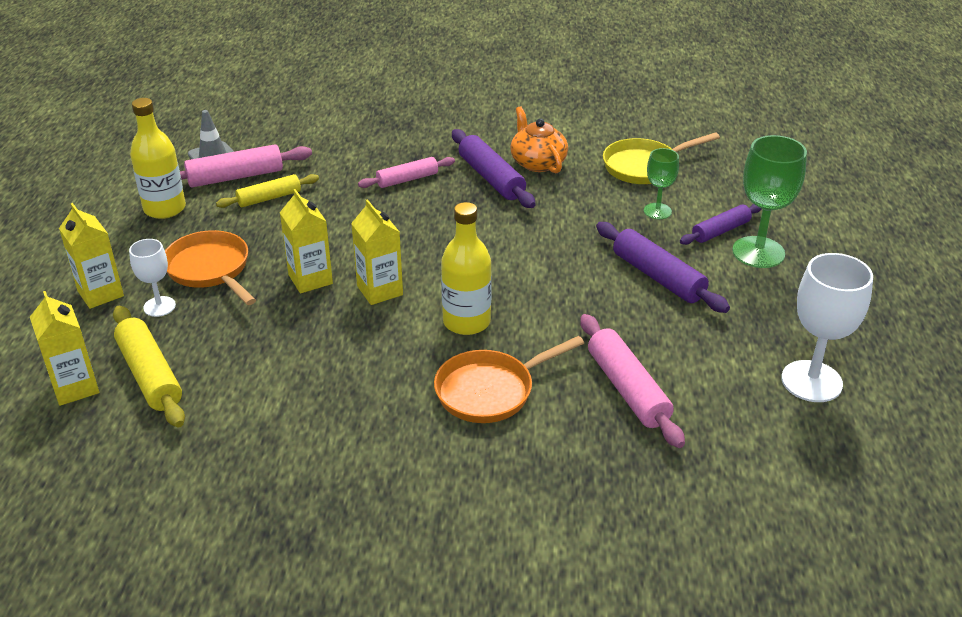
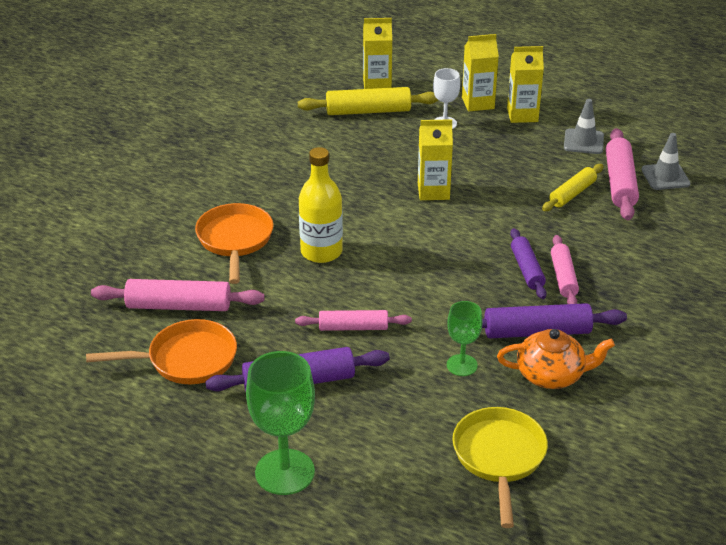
camera: 115 degrees right, 0 degrees up
(165, 209) = (583, 142): yellow bottle -> grey traffic cone
(210, 270) = (478, 150): orange pan -> orange pan (186, 359)
(269, 198) = (572, 194): yellow rolling pin -> yellow rolling pin turned 45 degrees clockwise
(380, 290) = (394, 220): yellow carton -> yellow carton (522, 115)
(563, 268) = (353, 327): none -> pink rolling pin
(657, 211) = (404, 428): green goblet -> green goblet (462, 365)
(720, 231) = (339, 461): purple rolling pin -> purple rolling pin (527, 269)
(811, 381) = (96, 412): white goblet -> none

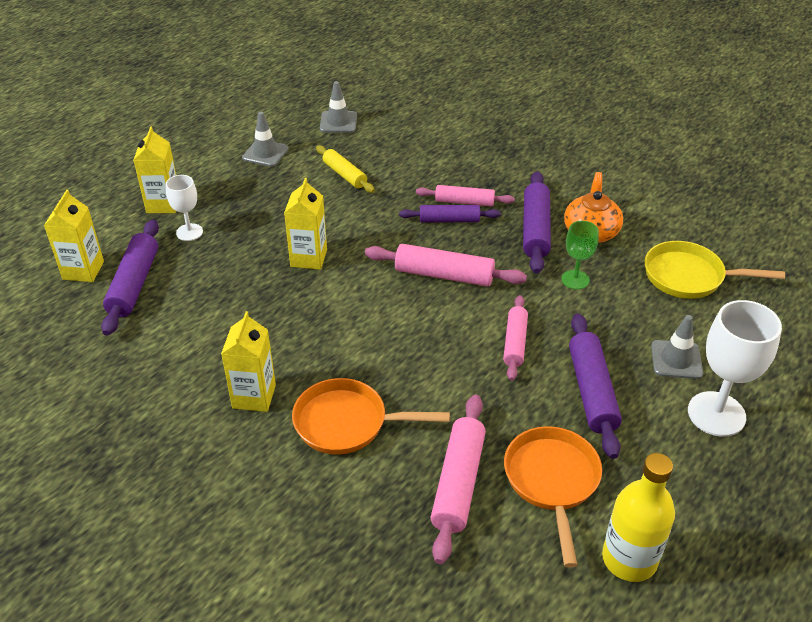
camera: 80 degrees left, 5 degrees up
(285, 472) = (716, 414): green goblet -> white goblet
(321, 252) = (388, 352): yellow bottle -> yellow bottle (629, 559)
(357, 443) = (676, 360): none -> grey traffic cone
(368, 111) = (134, 284): yellow rolling pin -> purple rolling pin
(522, 115) = (201, 180): yellow carton -> yellow carton (254, 396)
(620, 183) = (338, 146): pink rolling pin -> pink rolling pin (444, 275)

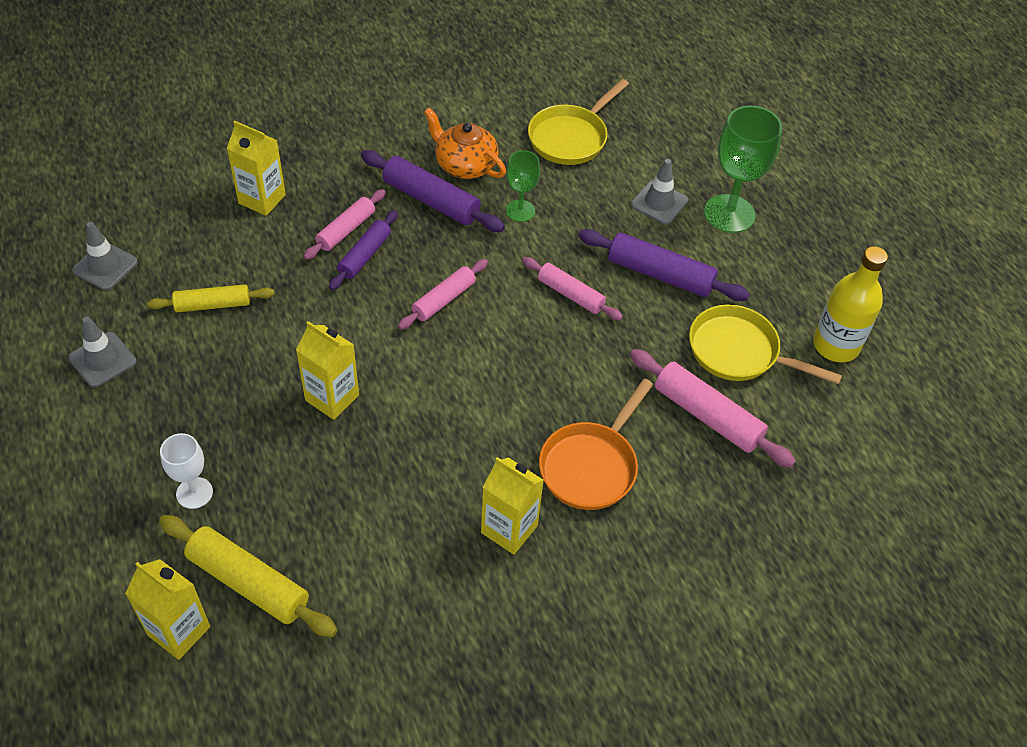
camera: 65 degrees left, 10 degrees up
(134, 284) = (248, 582): purple rolling pin -> yellow rolling pin
(163, 204) = (114, 501): yellow carton -> yellow carton (262, 199)
(444, 275) = (444, 300): pink rolling pin -> pink rolling pin, size x0.66
(552, 481) = (739, 352): orange pan -> yellow pan
(716, 414) = (729, 214): white goblet -> green goblet

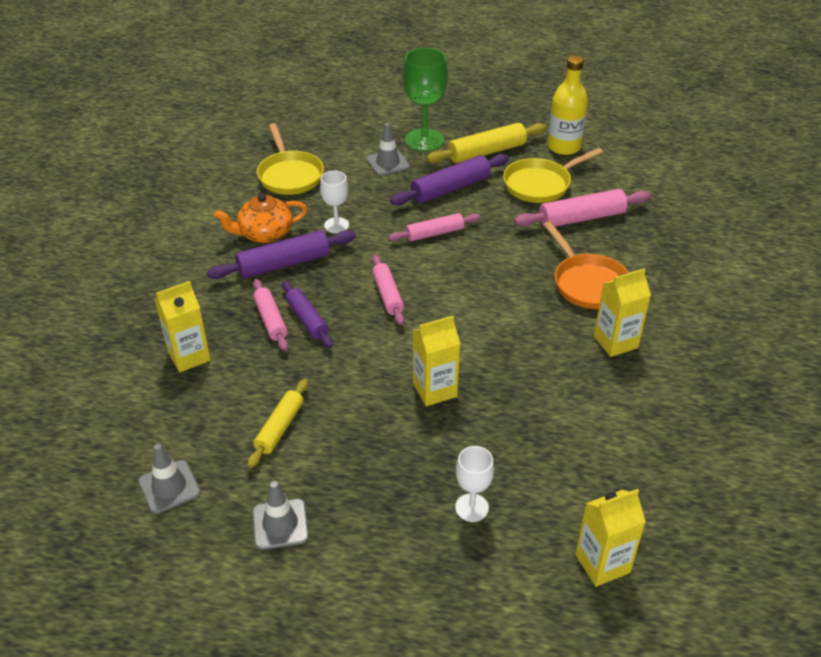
camera: 55 degrees left, 10 degrees down
(248, 582) = (580, 502): yellow rolling pin -> yellow rolling pin (486, 152)
(520, 211) = (336, 225): green goblet -> white goblet

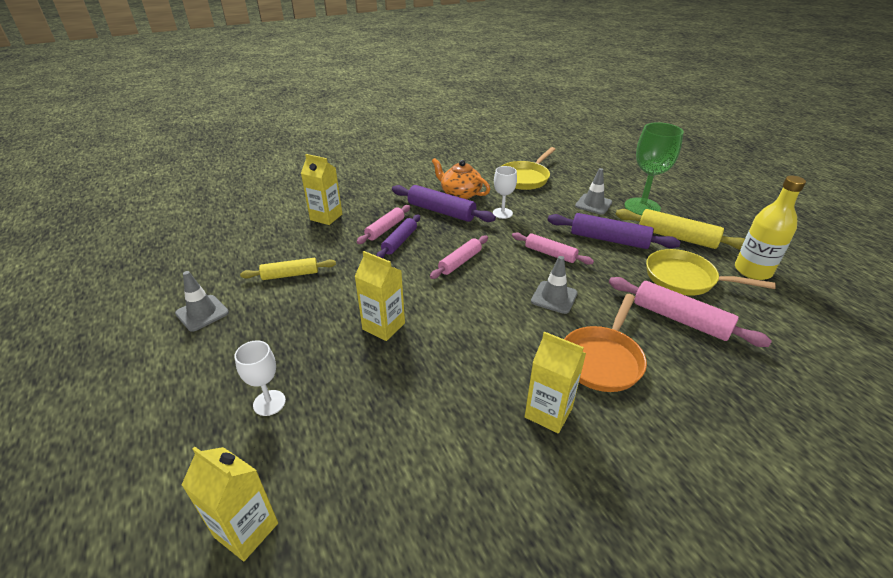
camera: 55 degrees right, 5 degrees down
(169, 487) = (212, 258): grey traffic cone -> grey traffic cone (554, 297)

